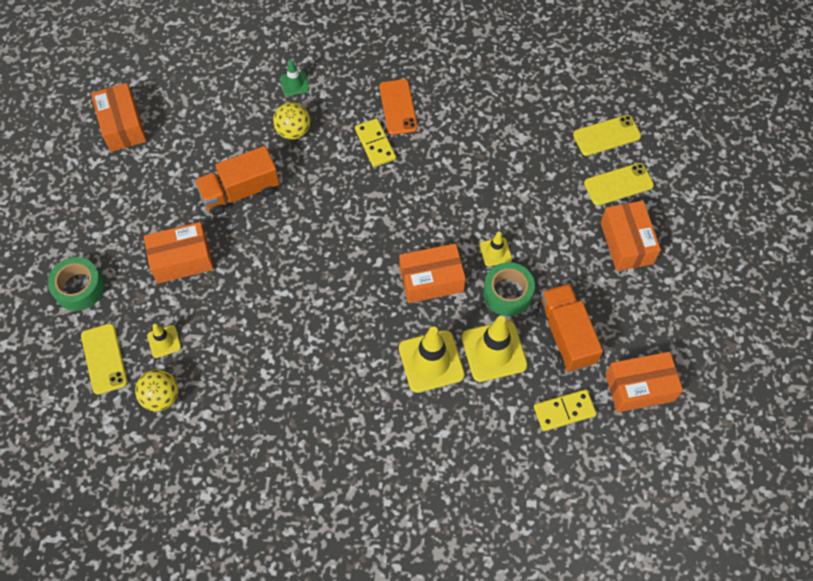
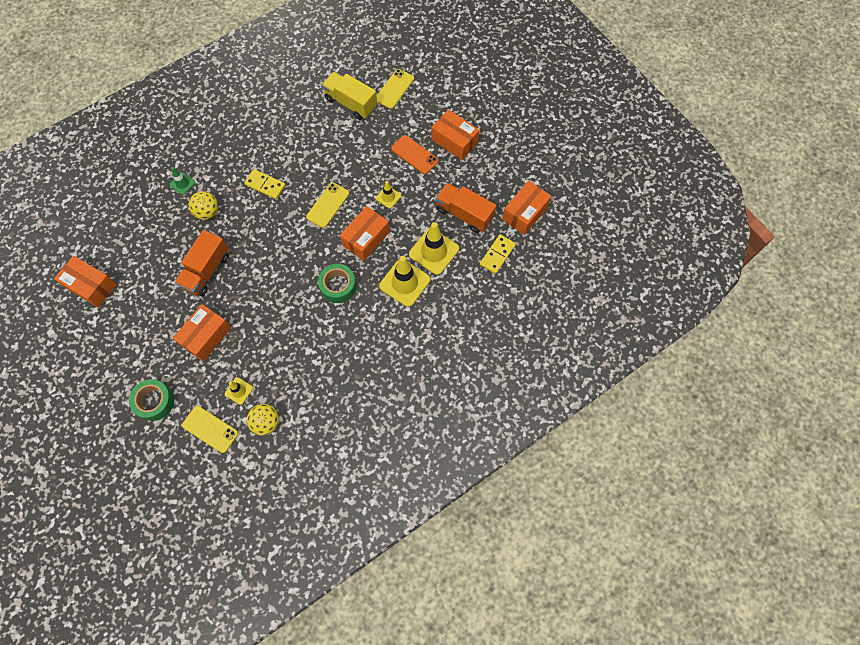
camera: 40 degrees left, 5 degrees up
(398, 107) = (260, 154): orange phone -> orange phone (414, 155)
(507, 293) = (414, 215): green tape -> green tape (338, 286)
(543, 118) = (351, 103): none -> yellow truck
(618, 184) = (423, 112): yellow phone -> yellow phone (328, 205)

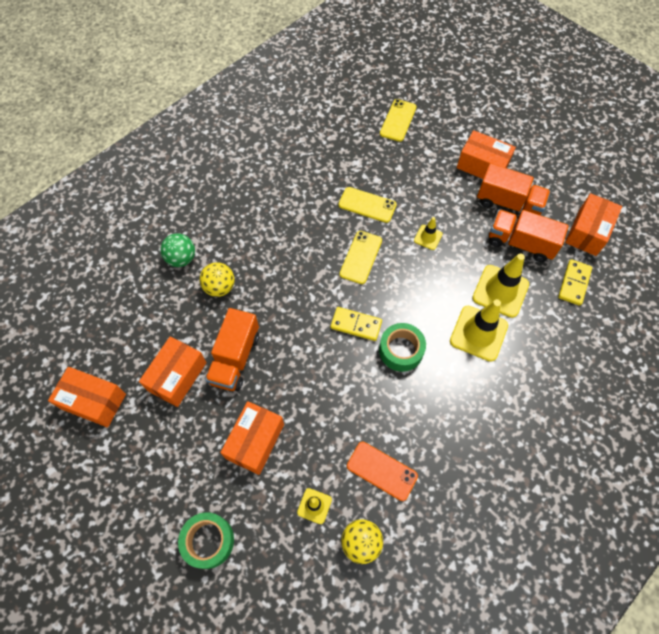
camera: 10 degrees left, 5 degrees down
(182, 183) = (181, 258): green traffic cone -> green ball
(210, 429) = (290, 566): yellow phone -> yellow phone (367, 205)
(265, 185) = (281, 245): yellow domino -> yellow domino (356, 325)
(351, 103) = (354, 142): yellow truck -> none
(366, 238) = (417, 289): orange box -> orange box (177, 376)
(414, 155) = (443, 186): orange phone -> orange phone (381, 471)
(465, 178) = (508, 203): none -> orange truck

